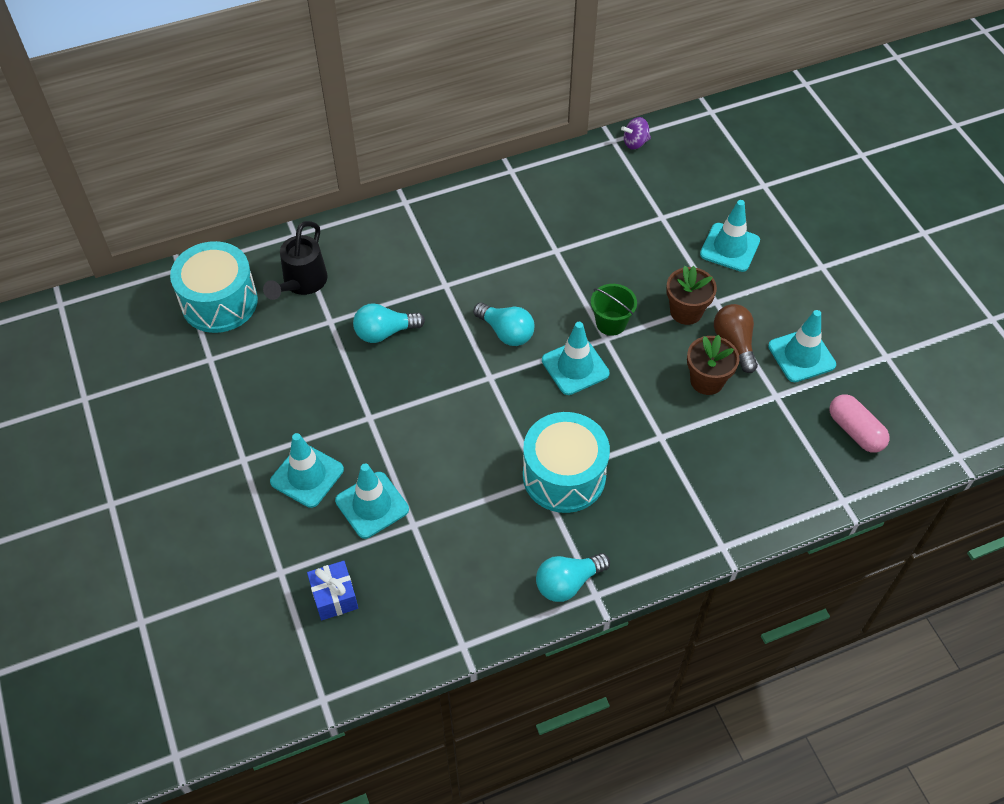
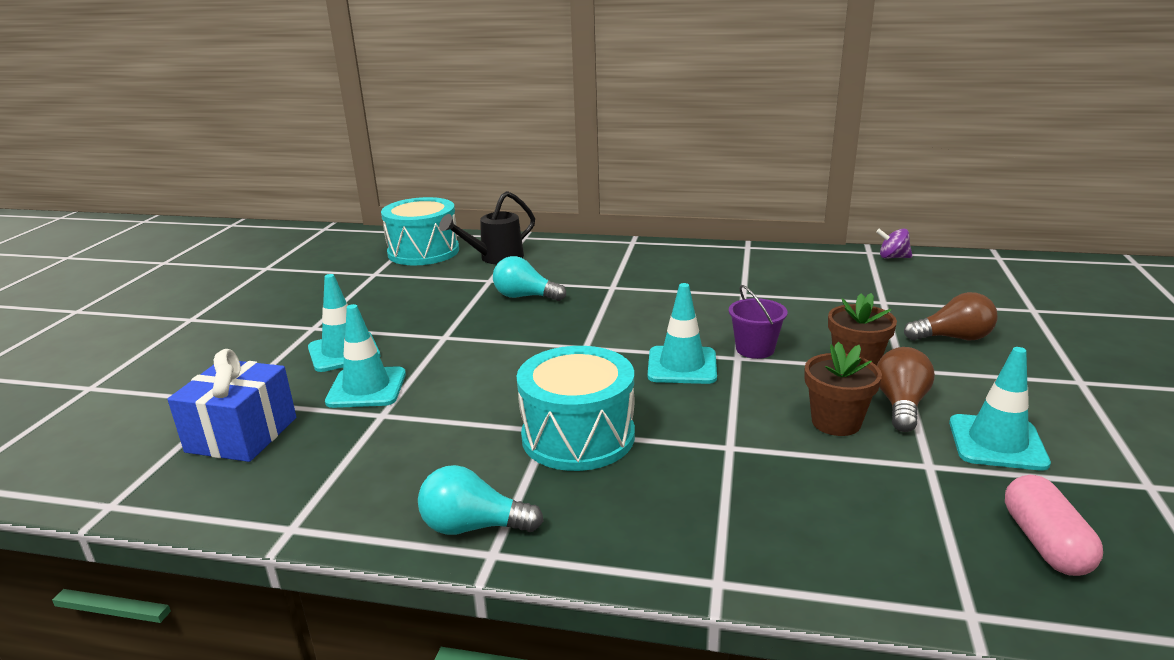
camera: 35 degrees right, 30 degrees down
(334, 597) = (242, 435): blue gift -> blue gift, size x1.57
(506, 332) = (635, 325): turquoise light bulb -> none
(611, 323) = (755, 349): green bucket -> purple bucket
(729, 247) = (953, 338): turquoise traffic cone -> brown light bulb

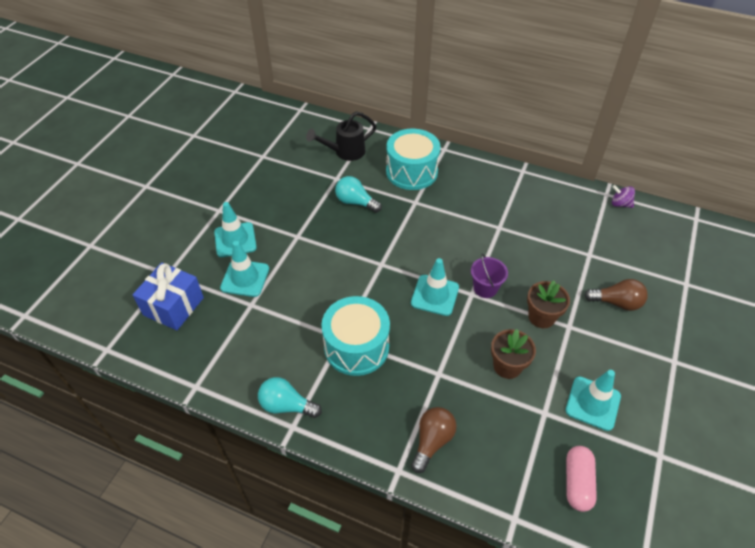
camera: 10 degrees right, 25 degrees up
(423, 252) = (298, 135): turquoise drum -> turquoise drum (411, 171)
(901, 405) = (552, 359): brown light bulb -> brown light bulb (432, 441)

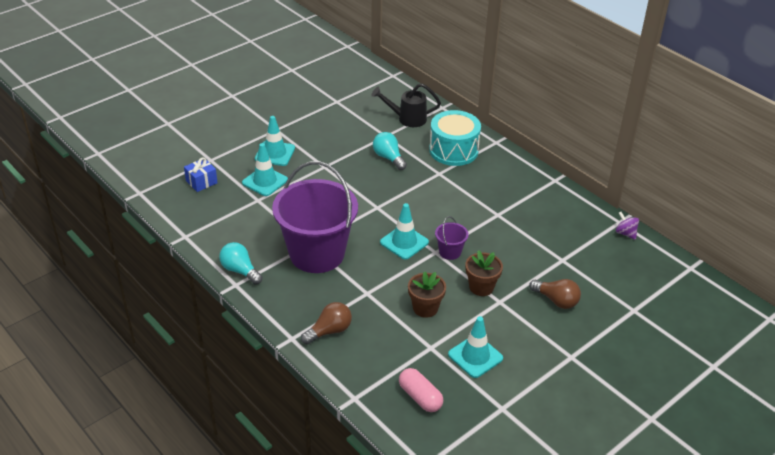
camera: 25 degrees right, 10 degrees down
(173, 306) = (201, 182): blue gift -> blue gift, size x0.64
(356, 347) = (317, 254): turquoise drum -> purple bucket
(577, 482) = (420, 397): pink capsule -> pink capsule turned 75 degrees counterclockwise

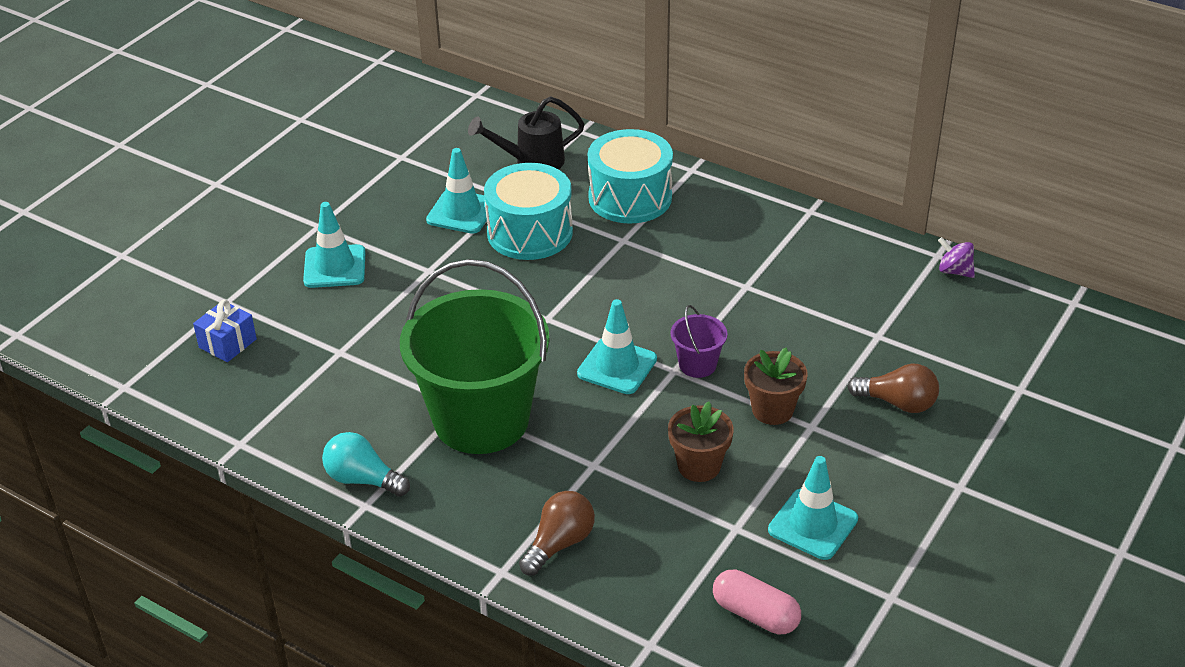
camera: 15 degrees left, 0 degrees up
(265, 181) = (338, 318): turquoise traffic cone -> turquoise traffic cone (461, 212)
(317, 254) = (481, 419): purple bucket -> green bucket
(388, 158) = (530, 232): turquoise light bulb -> turquoise drum

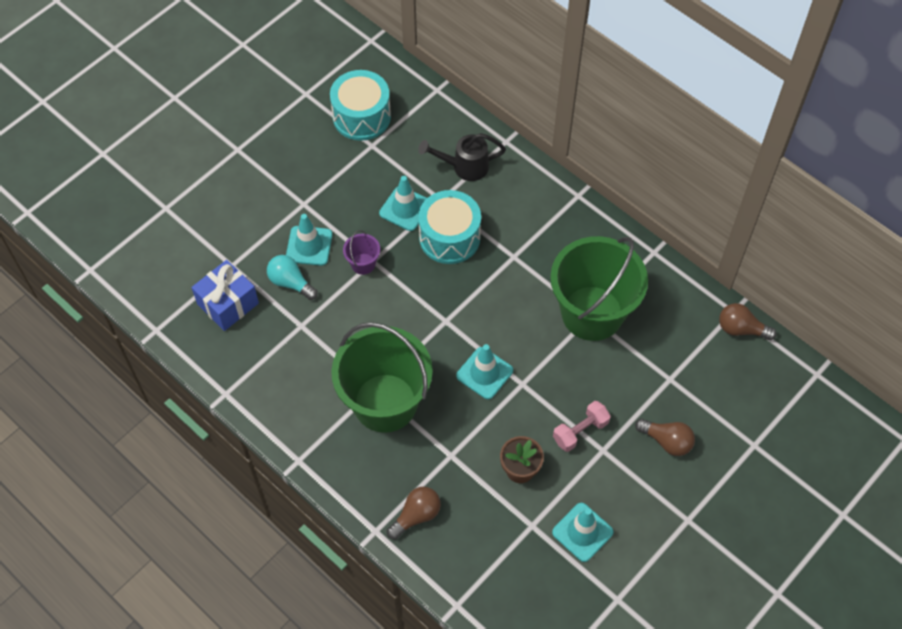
camera: 10 degrees right, 20 degrees up
(227, 343) = (228, 304): blue gift -> blue gift, size x1.57
(363, 479) = (300, 439): turquoise light bulb -> turquoise light bulb (290, 282)
(630, 197) = (527, 215): turquoise drum -> turquoise drum (361, 116)
(697, 365) = (539, 382): purple bucket -> purple bucket (363, 264)
(748, 283) = (592, 313): none -> green bucket
(755, 614) = (528, 595): pink capsule -> none
(772, 410) = (580, 431): brown flower pot -> pink dumbbell
(954, 271) = (741, 329): purple spinning top -> brown light bulb

